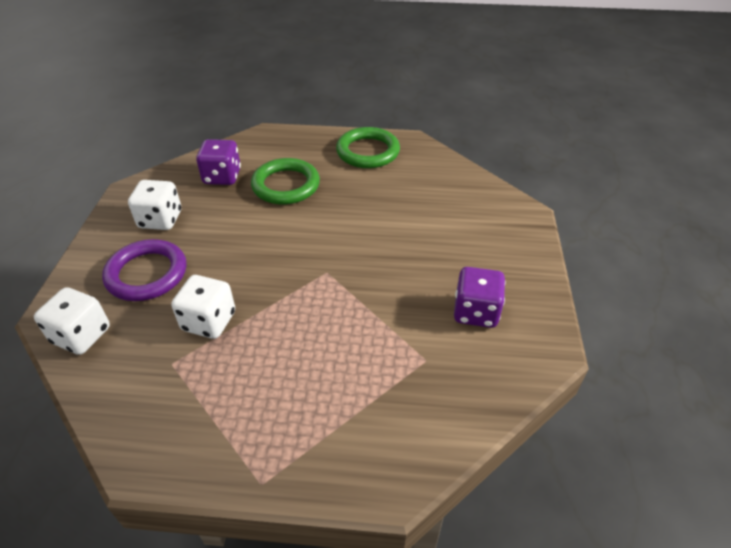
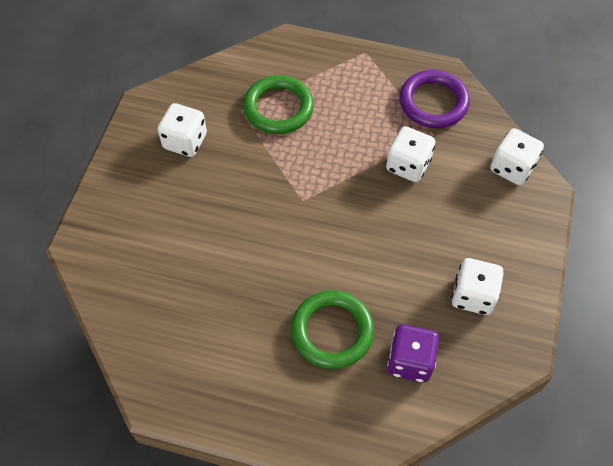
camera: 170 degrees left, 15 degrees up
(147, 274) = (471, 223): purple ring -> purple ring (433, 102)
(368, 152) = (219, 383): green ring -> green ring (278, 108)
(475, 312) = (185, 141): purple dice -> white dice

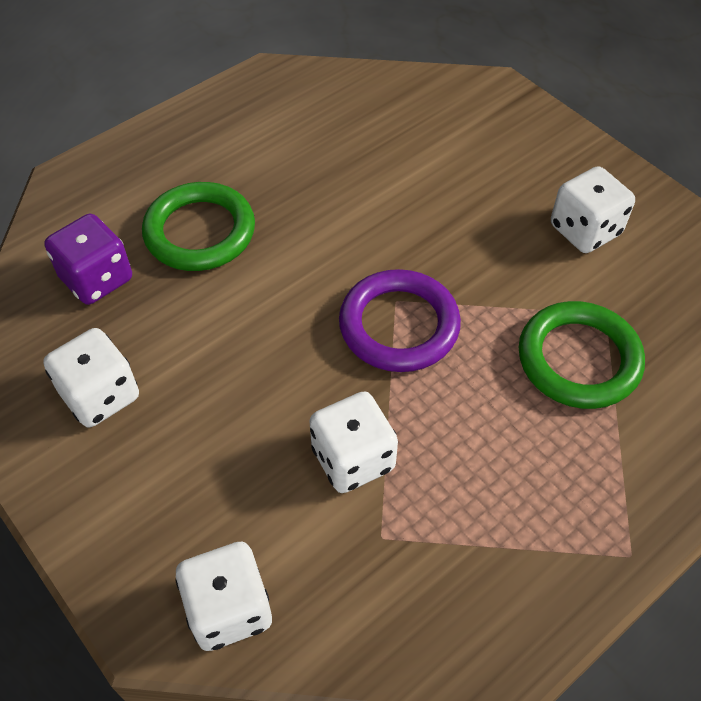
camera: 125 degrees right, 5 degrees down
(433, 102) = (446, 586): purple ring -> purple ring (399, 325)

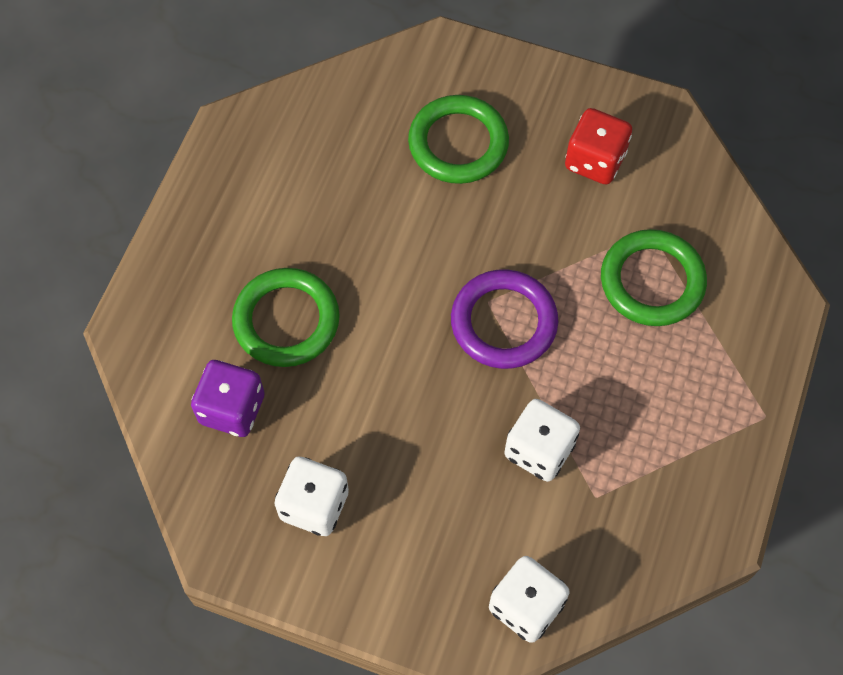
camera: 30 degrees left, 10 degrees up
(459, 163) = (458, 143): none -> green ring
(585, 230) = (595, 161): white dice -> red dice

